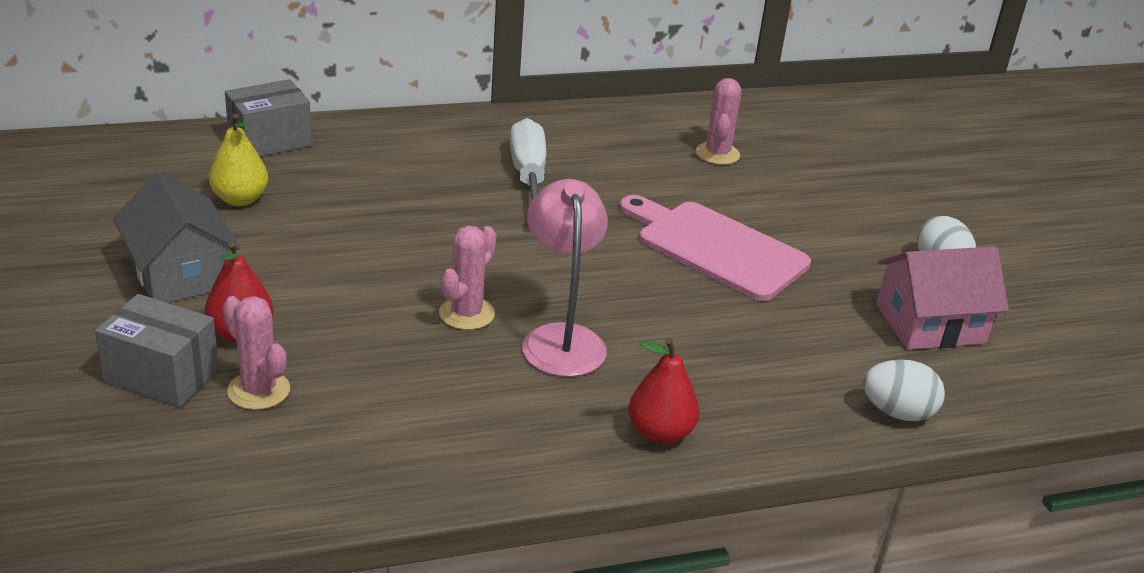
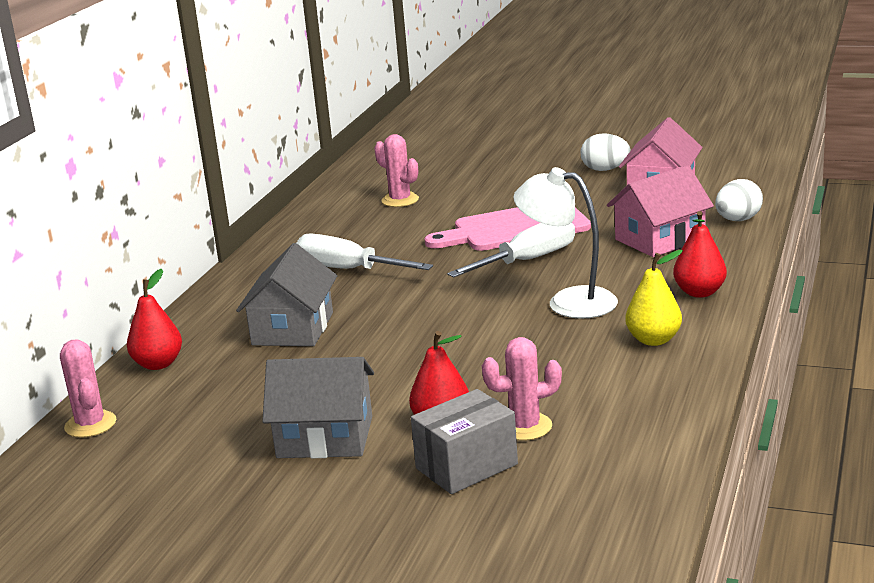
camera: 50 degrees left, 10 degrees down
(240, 199) = (239, 392): yellow pear -> yellow pear (653, 340)
(270, 141) = (158, 364): grey box -> red pear
(381, 186) = (293, 329): none -> grey house
(466, 314) = (505, 329): pink cactus -> pink cactus (90, 424)
(561, 338) = (568, 301): pink lamp -> white lamp
(641, 280) = (527, 260): none -> white screwdriver
(781, 362) = (660, 239): none -> pink house

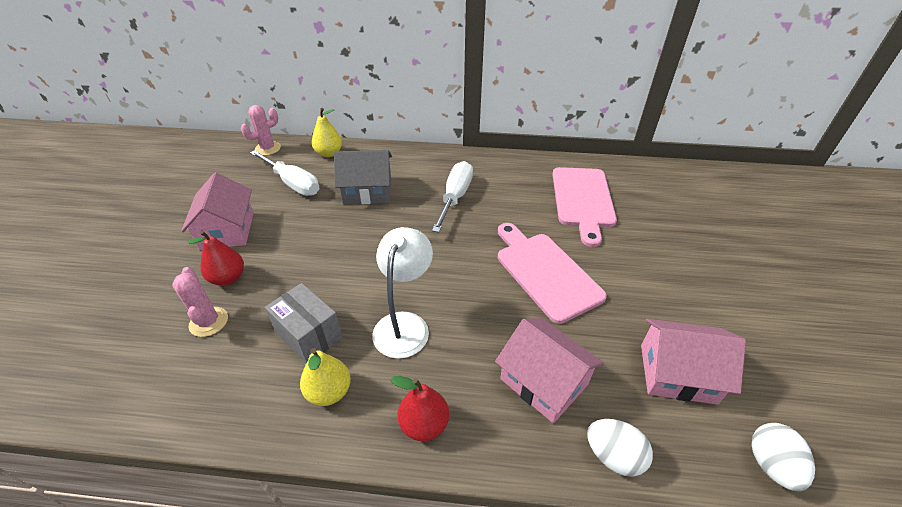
camera: 75 degrees right, 20 degrees up
(158, 364) = (329, 153): red pear -> yellow pear
(325, 437) = (227, 230): grey house -> pink house
(400, 200) = (582, 200): pink cactus -> pink cutting board
(466, 466) = (168, 298): grey box -> grey box (309, 335)
(527, 260) = (481, 288): white screwdriver -> white screwdriver (292, 183)
(605, 170) = (708, 320): white egg -> white egg (771, 465)

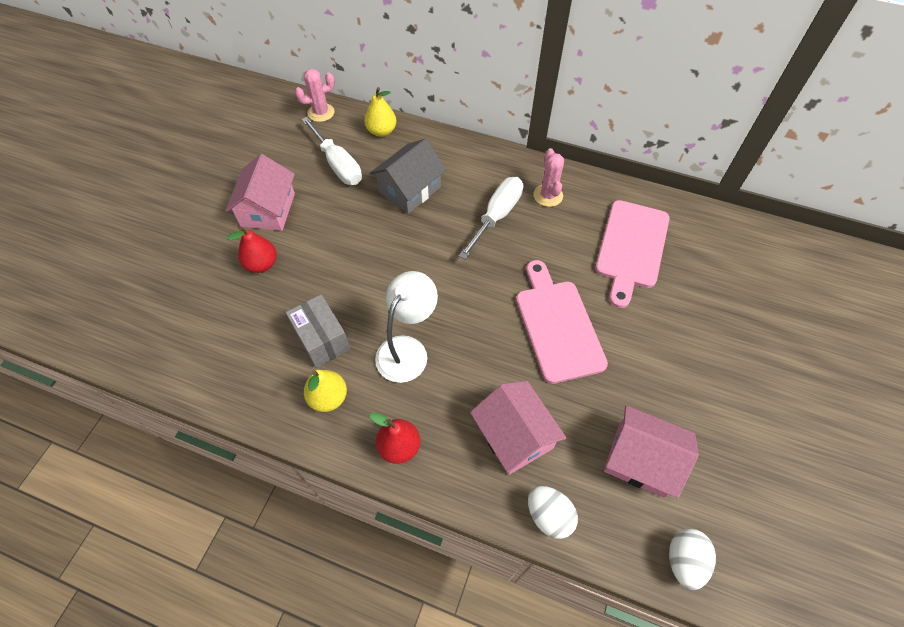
camera: 15 degrees right, 15 degrees up
(209, 322) = (240, 306): pink cactus -> pink cactus (548, 195)
(367, 191) = (409, 189): grey house -> grey house turned 60 degrees counterclockwise

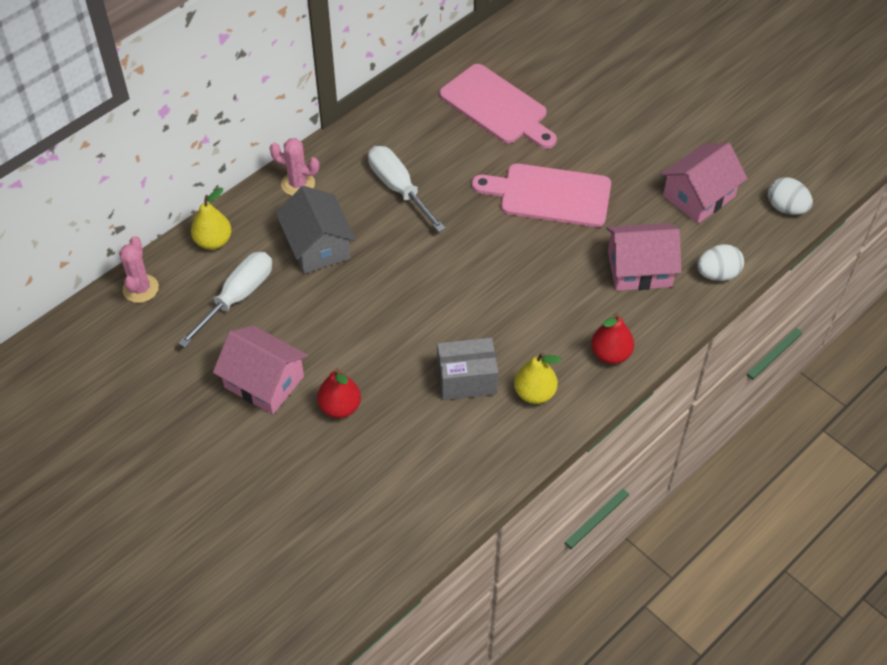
camera: 65 degrees left, 5 degrees down
(338, 164) = (237, 297): white screwdriver -> white screwdriver turned 45 degrees counterclockwise
(407, 349) = (515, 315): white lamp -> none
(548, 195) = (398, 139): pink cactus -> pink cactus (298, 184)

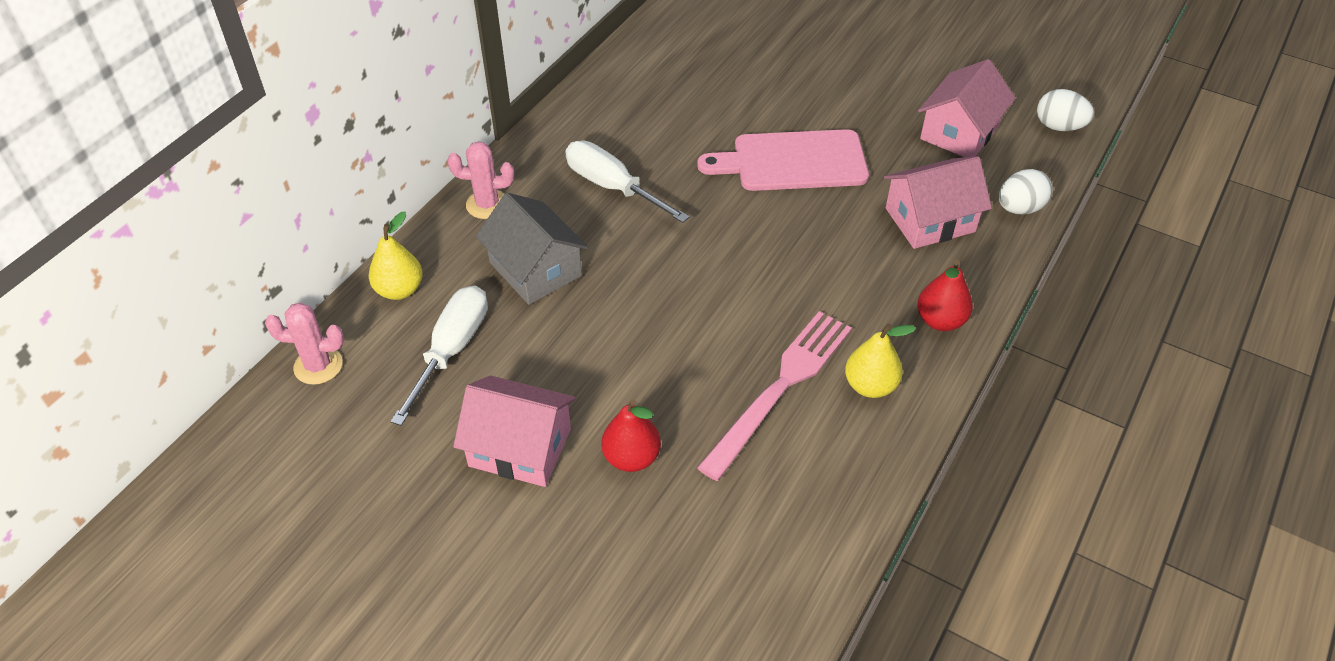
camera: 15 degrees left, 5 degrees down
(140, 288) = (318, 366): pink cactus -> pink cactus turned 75 degrees counterclockwise
(466, 380) = (780, 388): grey box -> pink fork
(496, 107) = (694, 83): pink cutting board -> none

